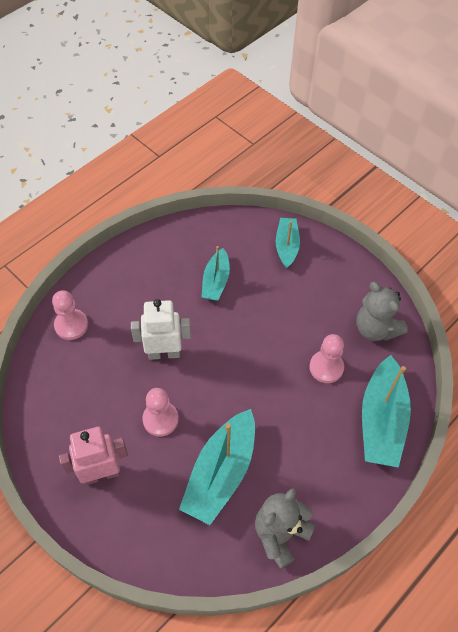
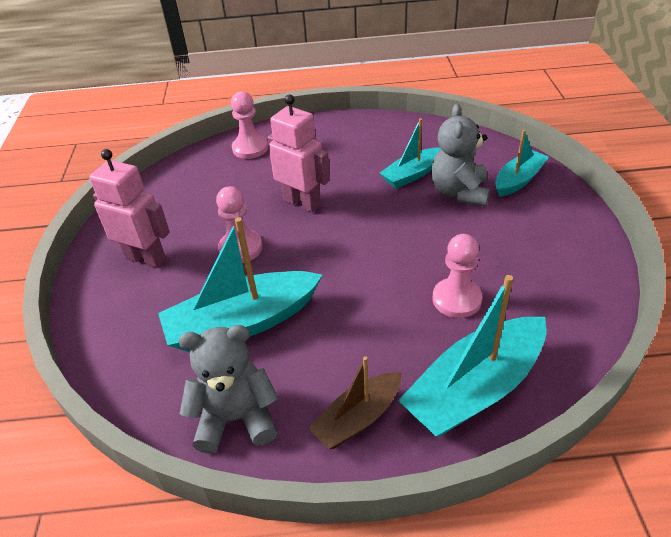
camera: 45 degrees right, 15 degrees down
(164, 353) = (302, 203): white robot -> pink robot
(341, 483) = (358, 418): none -> brown boat
(375, 328) = (559, 296): grey teddy bear -> grey teddy bear (459, 192)

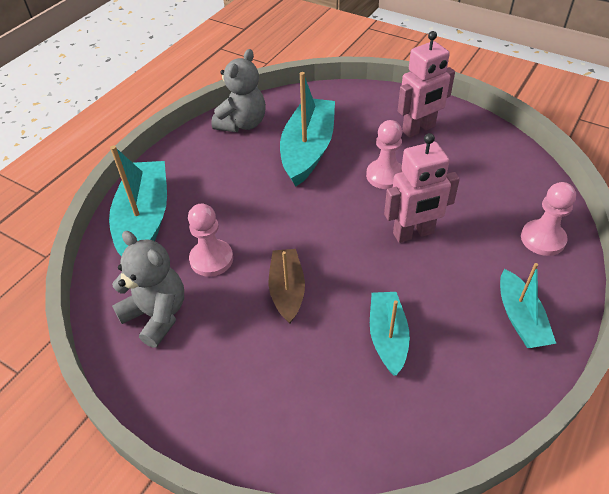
camera: 125 degrees right, 5 degrees up
(358, 418) = (188, 164): brown boat -> brown boat (287, 290)
(459, 192) = (324, 355): grey teddy bear -> grey teddy bear (157, 315)
(518, 180) = (294, 425): turquoise boat -> turquoise boat (520, 318)

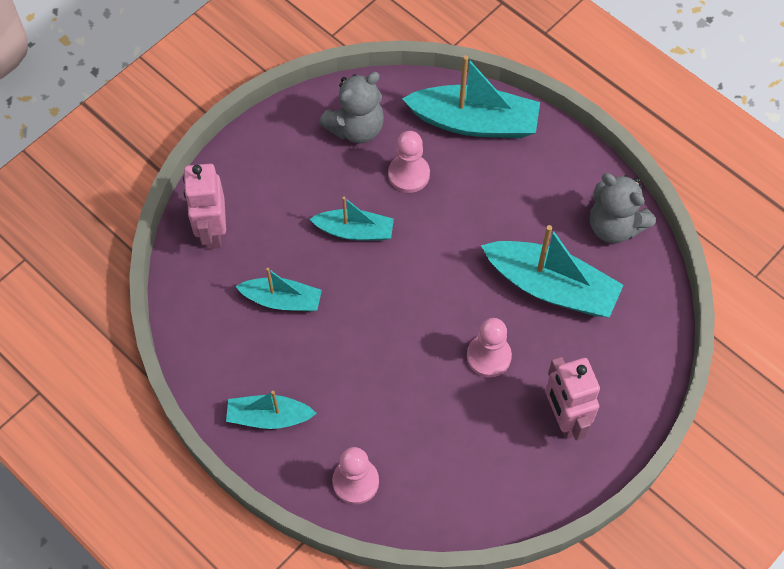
camera: 100 degrees right, 15 degrees up
(287, 290) = (355, 231): brown boat -> turquoise boat
(413, 234) = (395, 358): pink robot -> pink robot (212, 231)

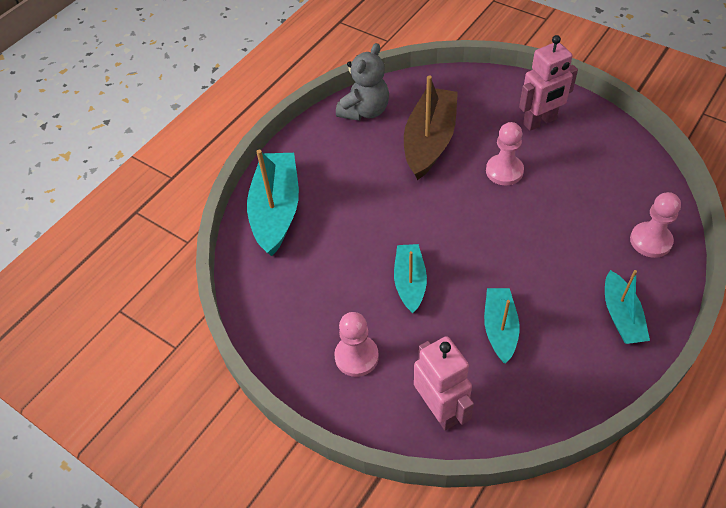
camera: 95 degrees left, 10 degrees down
(212, 231) = (440, 409): pink robot -> pink robot turned 105 degrees counterclockwise
(356, 128) = (293, 301): grey teddy bear -> none
(409, 174) = (340, 250): pink pawn -> pink pawn (356, 356)
(551, 287) = (429, 141): turquoise boat -> brown boat

